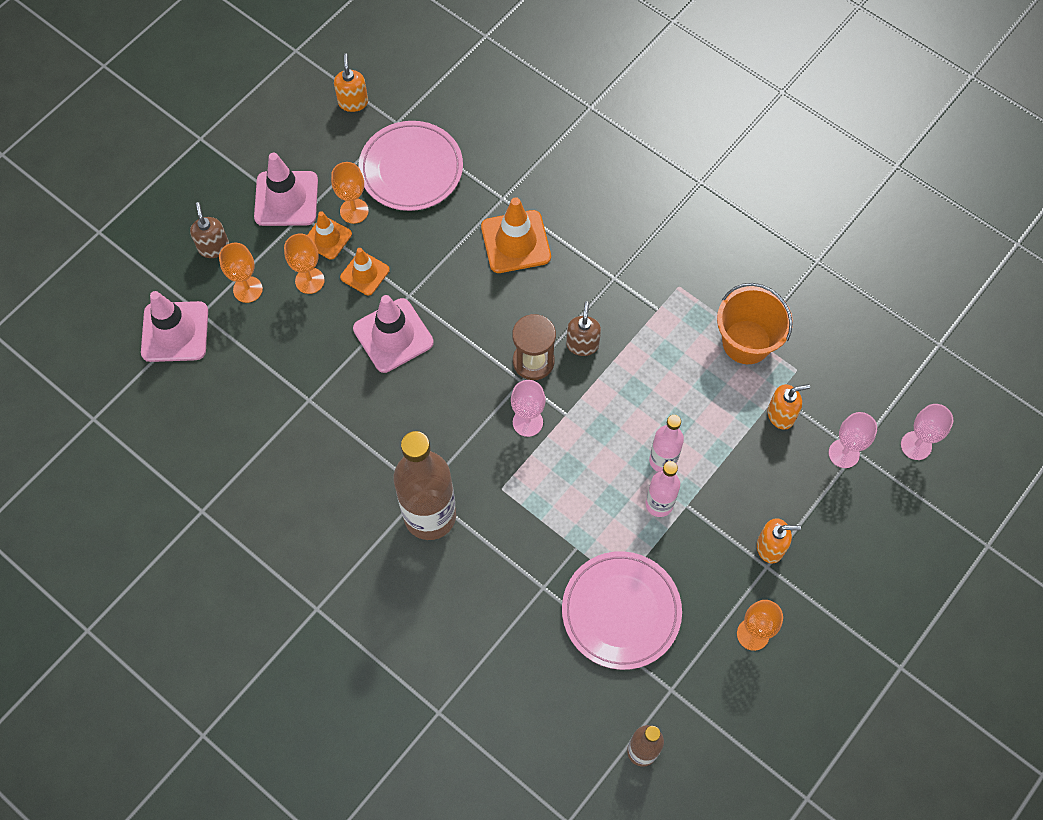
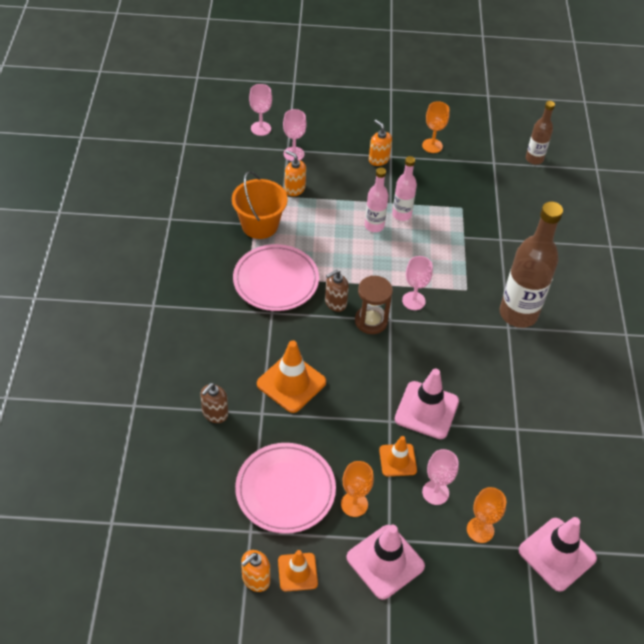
camera: 130 degrees left, 15 degrees down
(214, 247) = (471, 583): brown soap dispenser -> brown soap dispenser (215, 413)
(309, 280) = (435, 492): orange goblet -> pink goblet
(327, 238) = (392, 506): orange traffic cone -> orange traffic cone (297, 572)
(621, 611) = (477, 200): pink plate -> pink plate (276, 280)

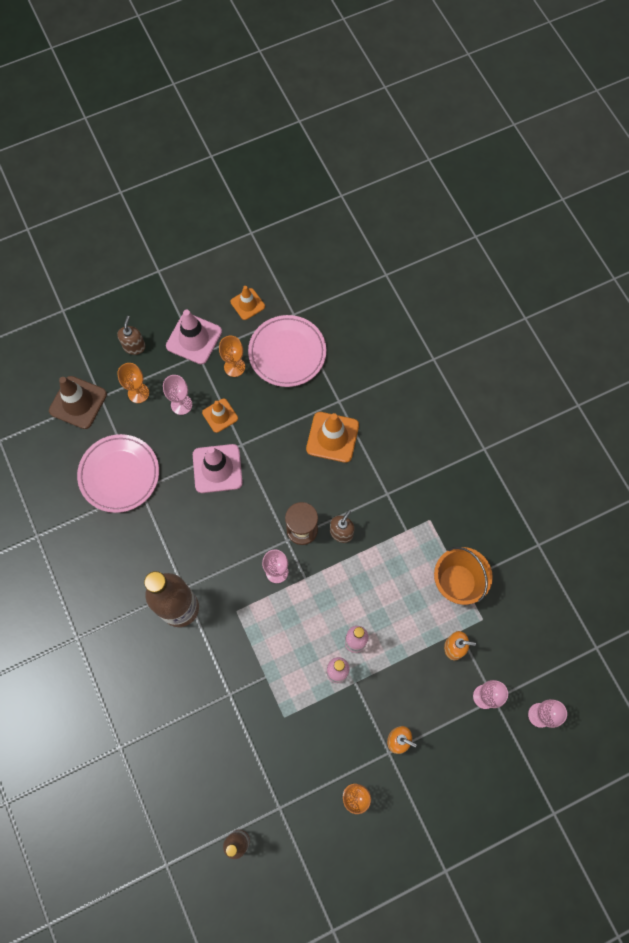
camera: 155 degrees right, 20 degrees up
(215, 413) = (372, 382): brown soap dispenser -> brown soap dispenser (134, 346)
(255, 579) = (271, 287): orange soap dispenser -> none
(276, 280) = (404, 528): pink plate -> pink plate (119, 474)
(557, 554) = (78, 402): pink traffic cone -> brown traffic cone

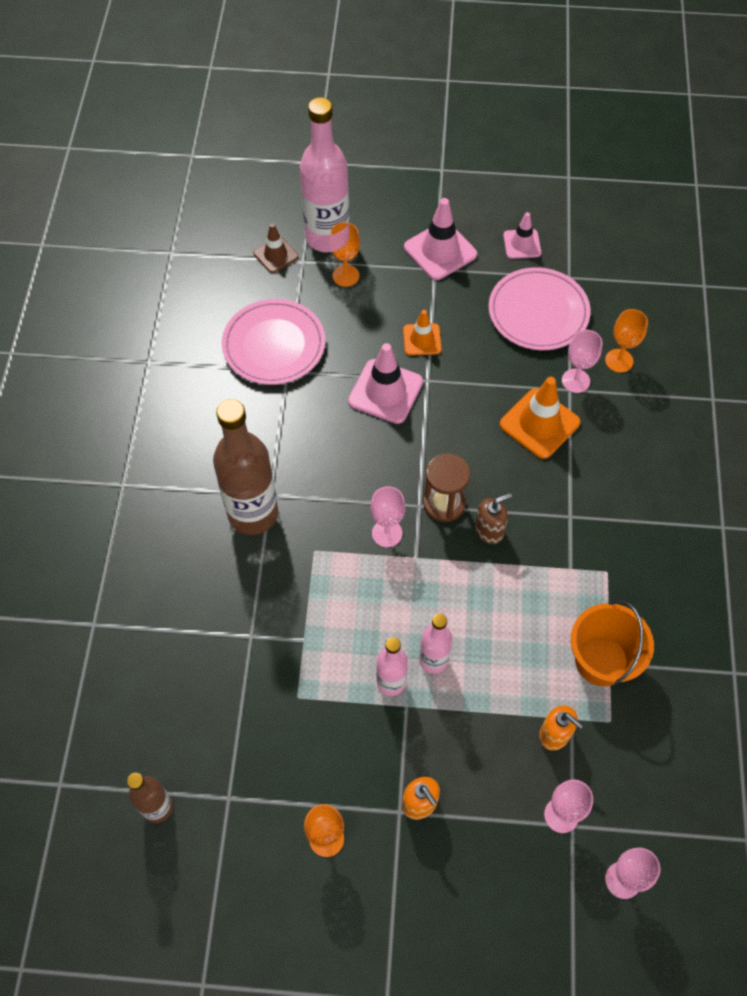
camera: 30 degrees right, 10 degrees down
(78, 402) = (275, 255): brown traffic cone -> brown traffic cone, size x0.61
(107, 369) = (327, 237): none -> pink bottle
(134, 346) = (370, 229): brown soap dispenser -> none
(181, 404) = (385, 309): pink goblet -> pink goblet (575, 381)
(234, 367) = (468, 299): orange goblet -> orange goblet (619, 360)
(247, 304) = (522, 244): orange traffic cone -> pink traffic cone

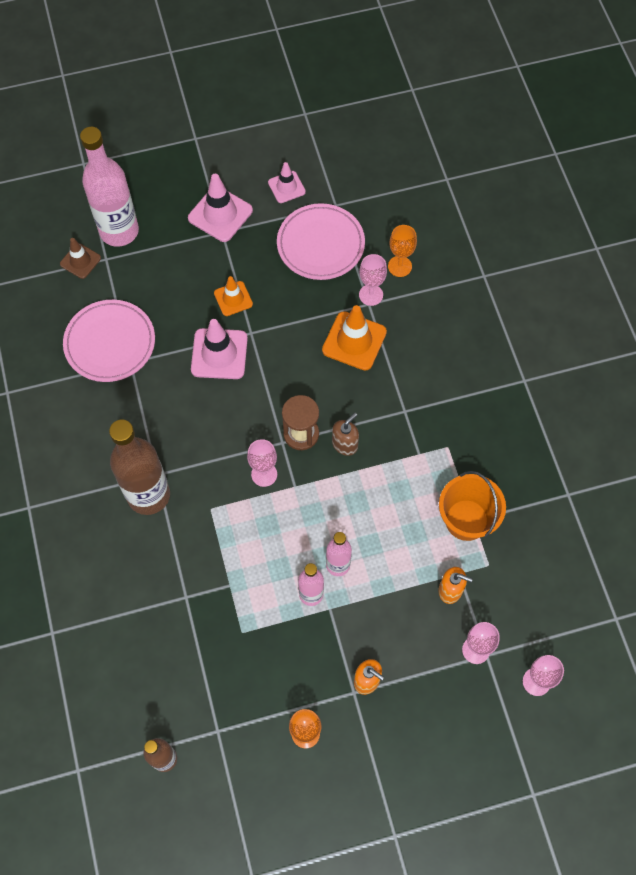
camera: 20 degrees left, 5 degrees up
(345, 276) = (148, 261): orange goblet -> none

